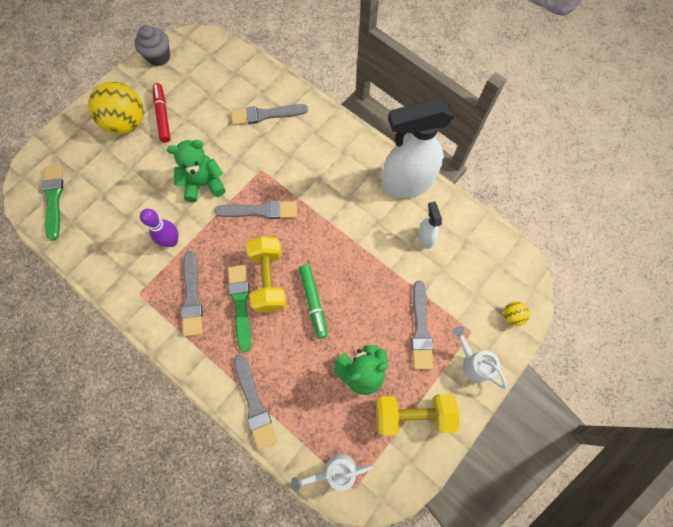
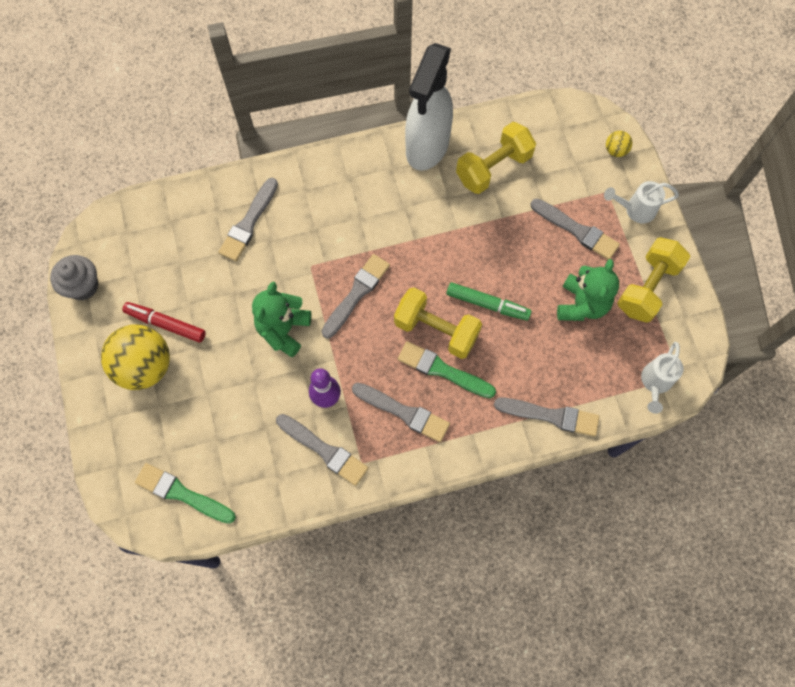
camera: 55 degrees left, 0 degrees up
(133, 264) = (324, 450): none -> grey brush
(425, 237) = (493, 168): white spray bottle -> yellow dumbbell

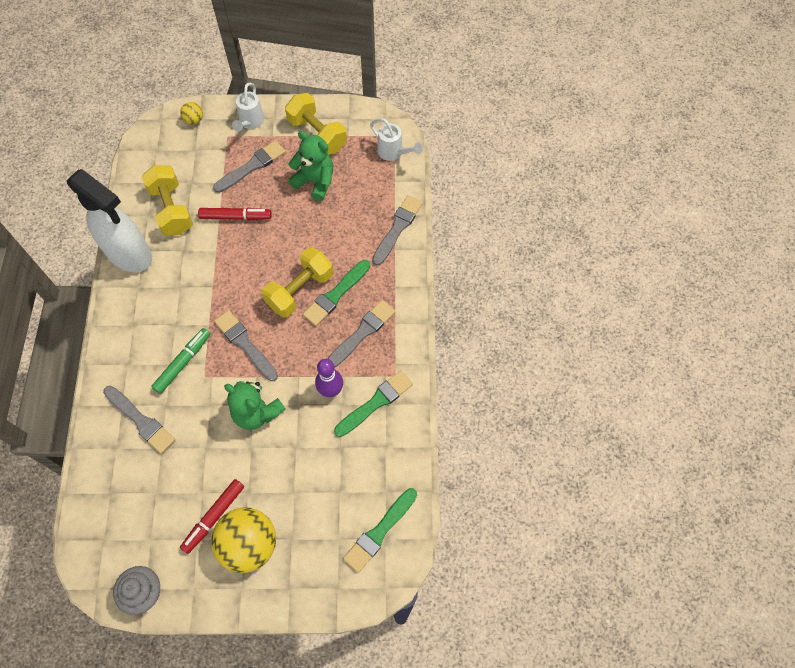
camera: 75 degrees left, 5 degrees down
(324, 450) = (375, 403): grey brush -> green brush
(487, 304) = (291, 247): green marker -> green marker (183, 363)
(506, 235) = (235, 217): none -> red marker

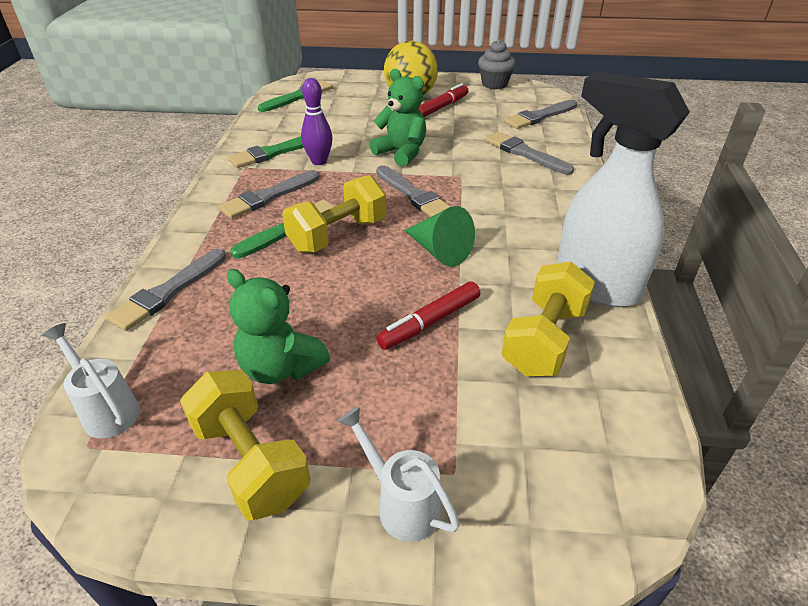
camera: 175 degrees left, 25 degrees down
(172, 209) = (544, 340): yellow dumbbell -> yellow dumbbell turned 45 degrees clockwise
(183, 363) = (488, 186): green marker -> none
(194, 120) = (540, 522): yellow ball -> none
(227, 279) = (439, 251): none -> green cone
(235, 217) = (430, 322): red marker -> red marker turned 45 degrees counterclockwise
(250, 123) = (400, 503): white watering can -> white watering can turned 60 degrees counterclockwise
(252, 166) = (400, 403): grey brush -> grey brush (539, 116)

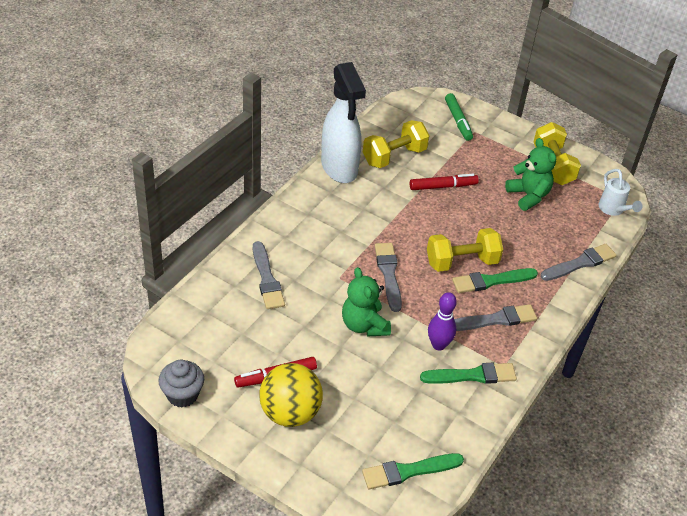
camera: 155 degrees left, 5 degrees up
(400, 503) = (500, 132): white watering can -> none
(439, 251) = (406, 223): green cone -> none
(506, 485) = (458, 121): none -> green marker
(539, 116) = (201, 318): grey brush -> none

